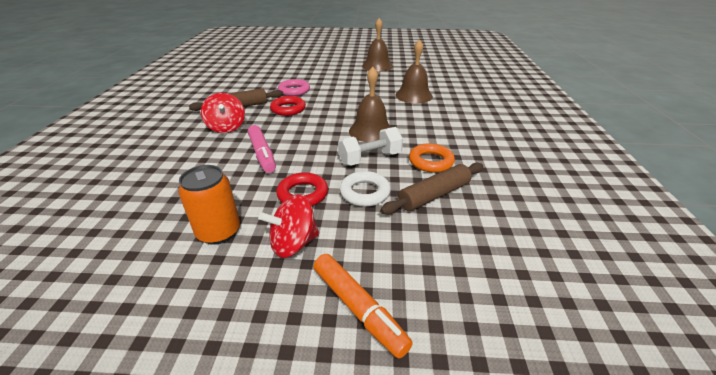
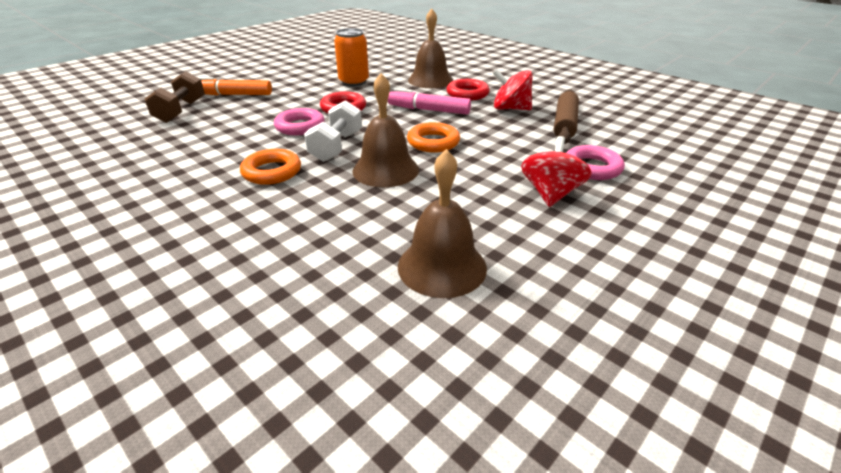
camera: 130 degrees right, 0 degrees up
(288, 109) = (522, 145): red ring -> red ring (467, 94)
(293, 243) = (304, 94): red spinning top -> red spinning top (550, 194)
(317, 132) = (433, 142): none -> orange ring
(365, 192) = (300, 126): white ring -> pink ring
(377, 66) = (692, 325): brown bell -> brown bell (430, 80)
(434, 195) = (238, 149): brown rolling pin -> none
(449, 307) = (181, 111): none -> brown dumbbell

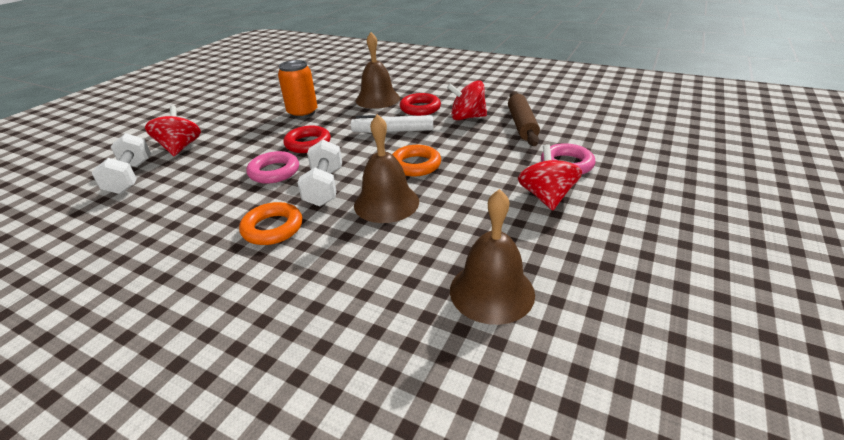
camera: 15 degrees left, 0 degrees up
(181, 111) = (130, 177): brown dumbbell -> white dumbbell
(233, 95) = (180, 148): orange marker -> red spinning top
(428, 110) = (393, 131): pink marker -> white marker

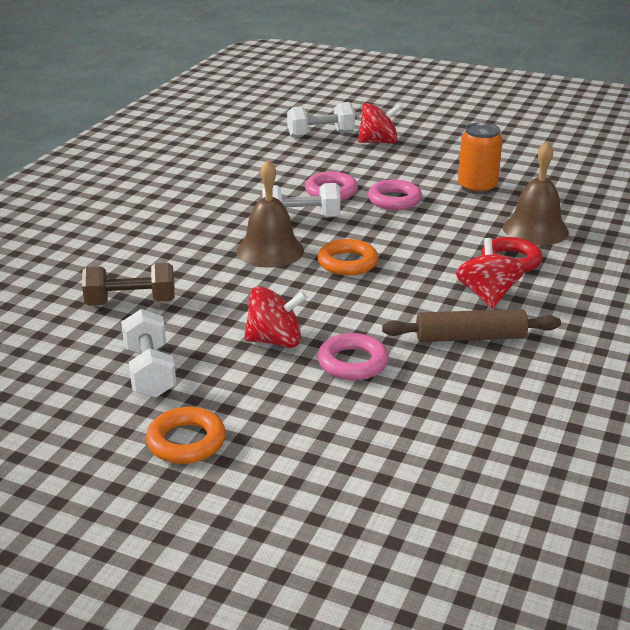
camera: 85 degrees right, 5 degrees down
(272, 228) = (234, 204): orange ring -> orange ring (186, 441)
(308, 143) = (394, 200): red ring -> pink ring
(393, 131) = (433, 245): white marker -> none
(492, 291) = (131, 302): brown bell -> brown dumbbell
(621, 265) = (150, 372): none -> white dumbbell

